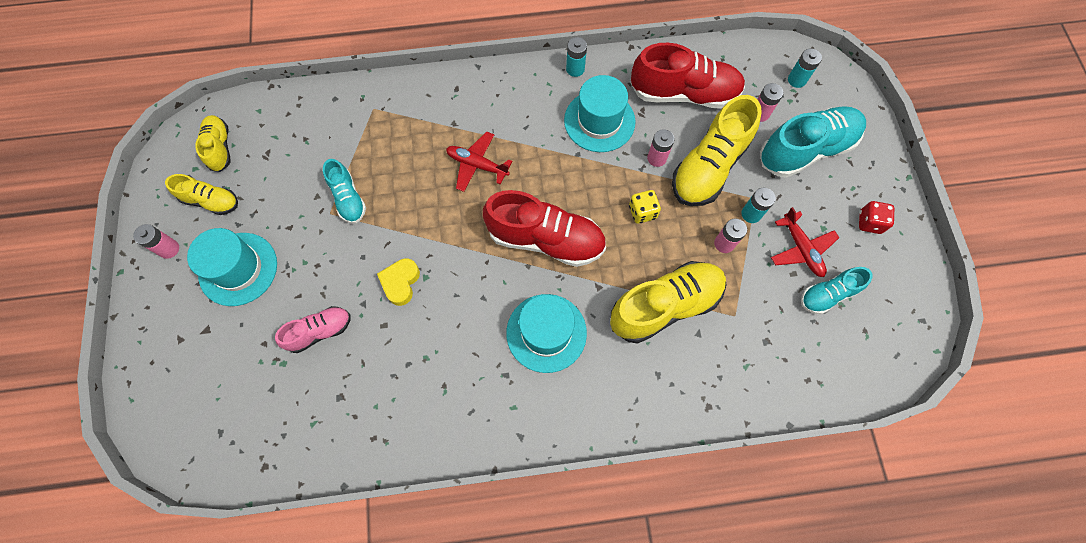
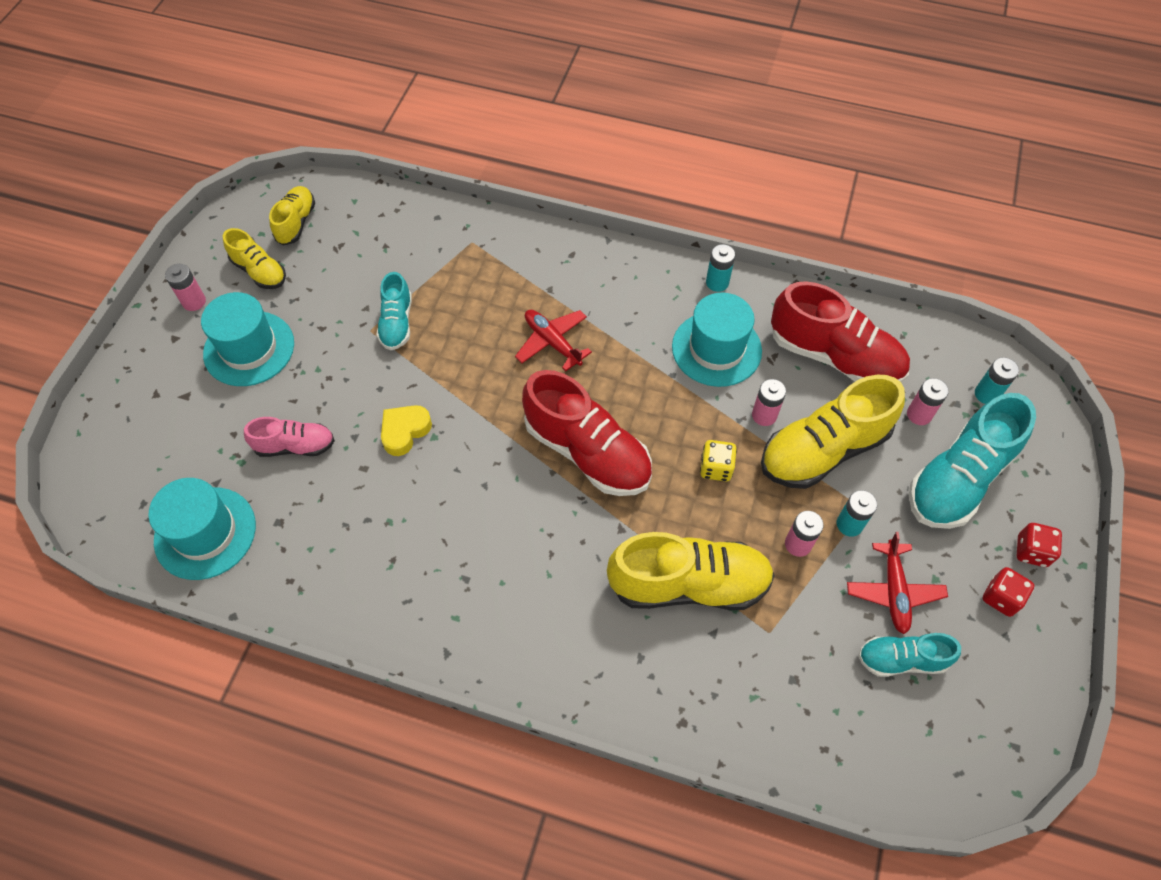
camera: 25 degrees right, 10 degrees down
(546, 333) = (535, 553): turquoise hat -> turquoise hat (205, 533)
(806, 150) = (958, 479): turquoise shoe -> turquoise shoe turned 135 degrees clockwise
(874, 181) = (1031, 551): none -> red dice

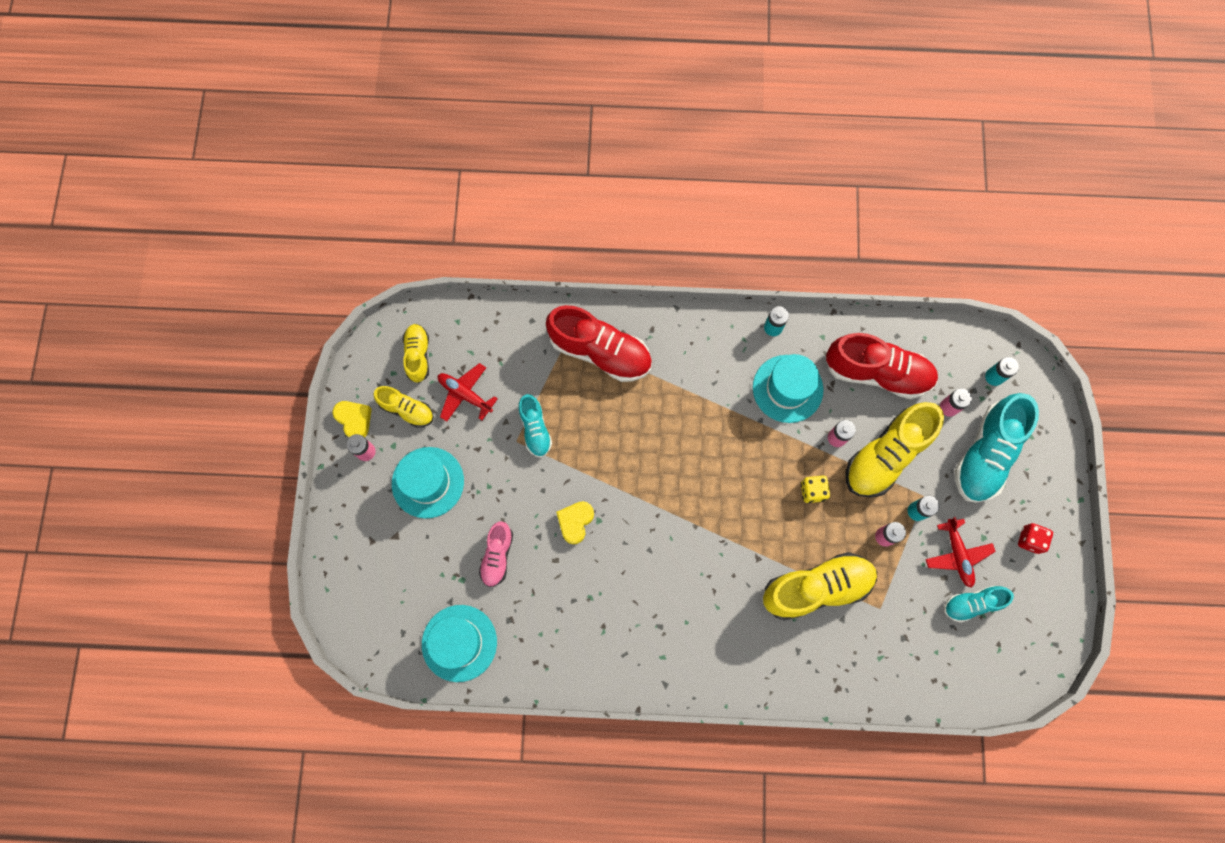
camera: 15 degrees left, 15 degrees up
(197, 268) = (354, 420): none -> yellow heart
(295, 446) = (497, 556): pink shoe -> pink shoe turned 120 degrees clockwise
(552, 342) = (661, 415): red plane -> red plane (465, 394)
(587, 452) = (716, 503): red shoe -> red shoe (600, 351)
(1031, 551) = (1045, 498): red dice -> none

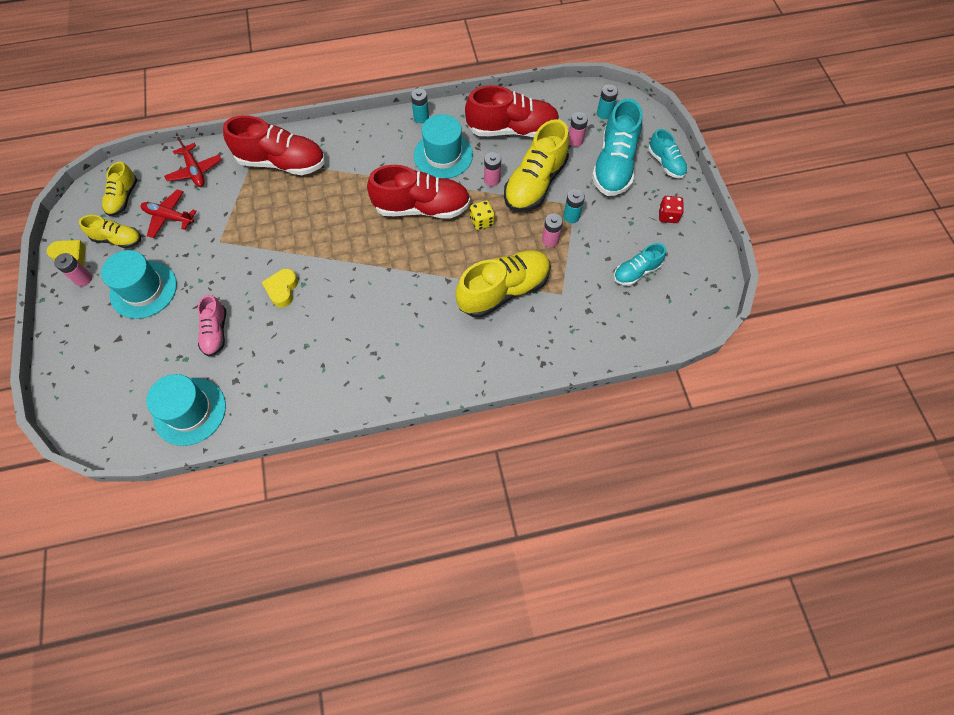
camera: 15 degrees left, 10 degrees down
(418, 355) = (123, 198): yellow shoe -> yellow shoe turned 150 degrees counterclockwise
(535, 429) = (235, 229): turquoise shoe -> turquoise shoe (665, 163)
(748, 455) = (422, 208): none -> red shoe
(957, 554) = (613, 239): red plane -> red plane (195, 170)

